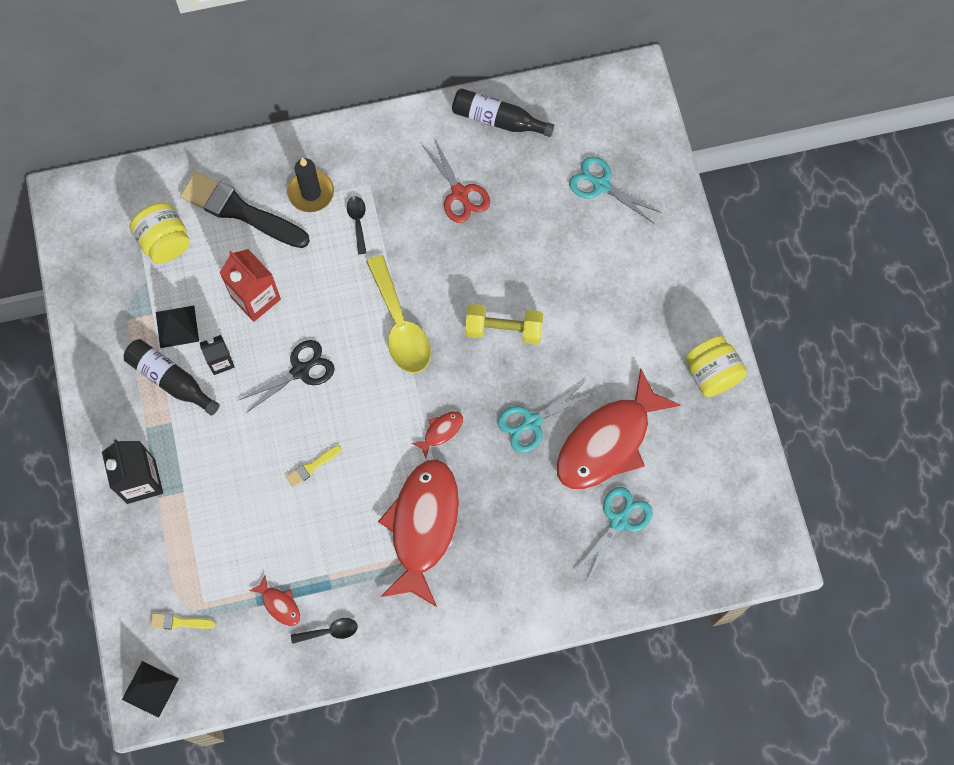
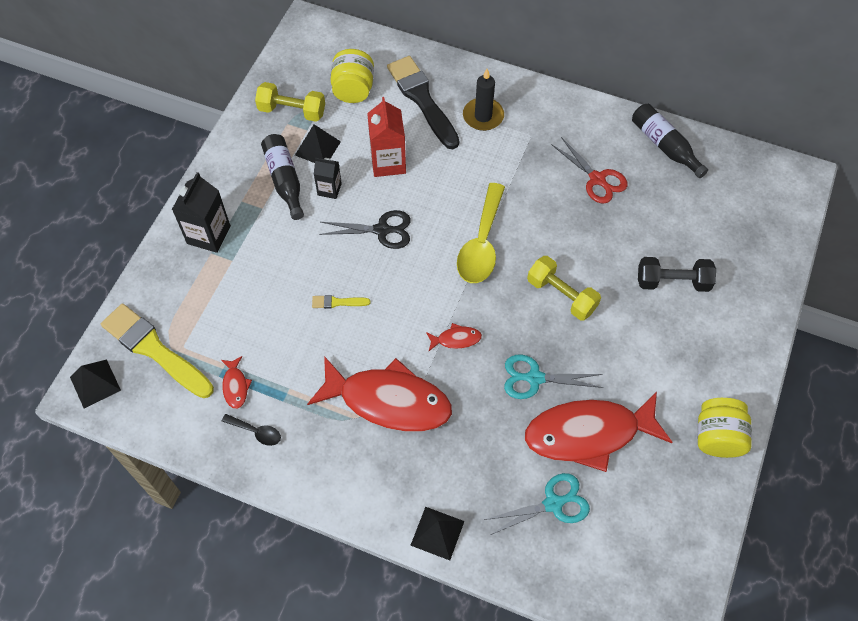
camera: 35 degrees right, 10 degrees down
(121, 303) = (292, 111): none -> yellow dumbbell
(179, 622) = (154, 350): yellow brush -> yellow brush, size x2.35
(358, 222) = (503, 155): black spoon -> none
(423, 526) = (388, 401): red fish -> red fish turned 60 degrees clockwise
(460, 193) = (597, 179): red scissors -> red scissors turned 45 degrees counterclockwise
(544, 610) = (437, 533): none -> black pyramid
(589, 254) = (672, 282): none -> black dumbbell
(601, 185) = (718, 237): turquoise scissors -> none

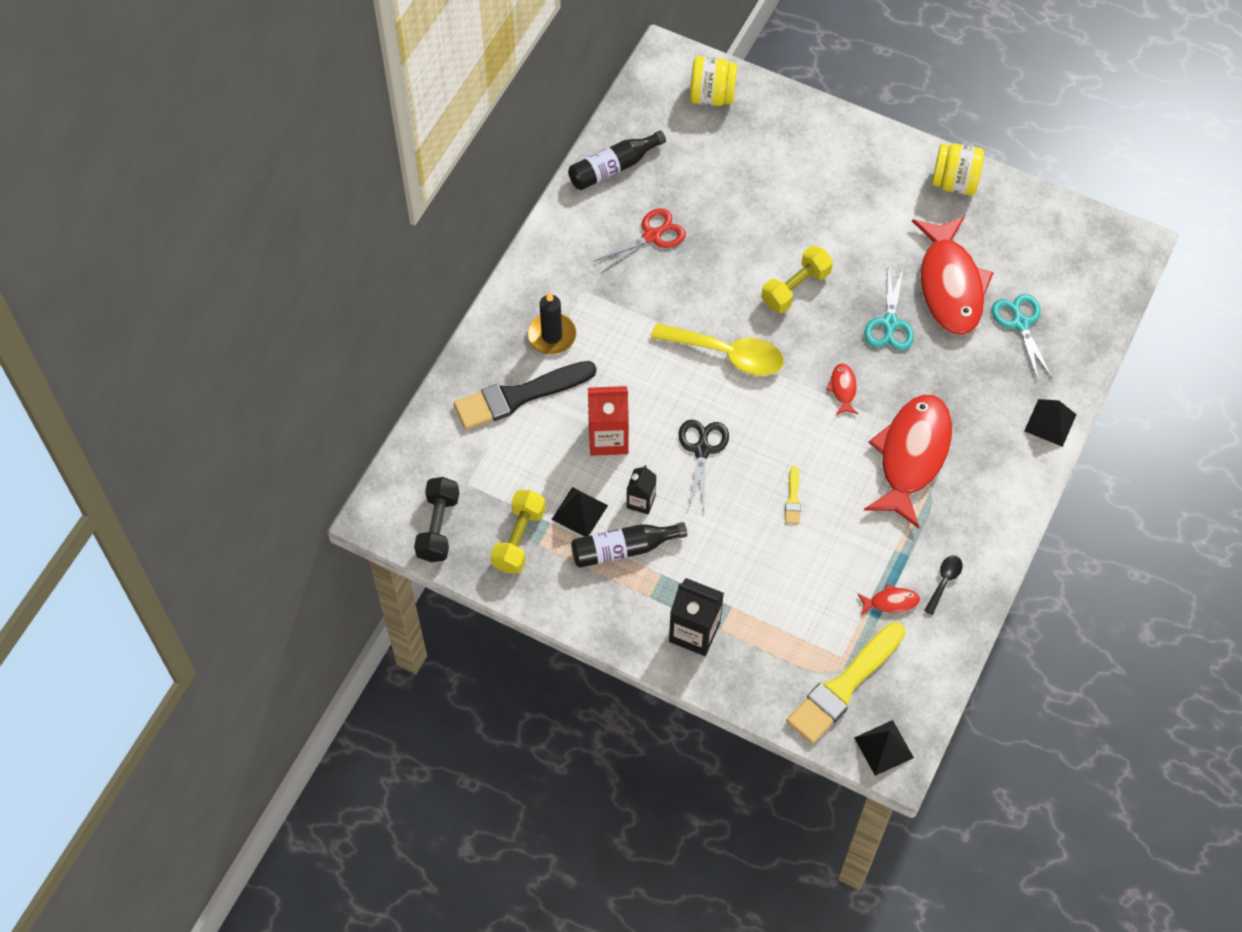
camera: 85 degrees left, 0 degrees up
(353, 90) = (494, 469): yellow jar -> yellow jar (712, 96)
(672, 282) = (785, 189): black dumbbell -> black dumbbell (438, 527)

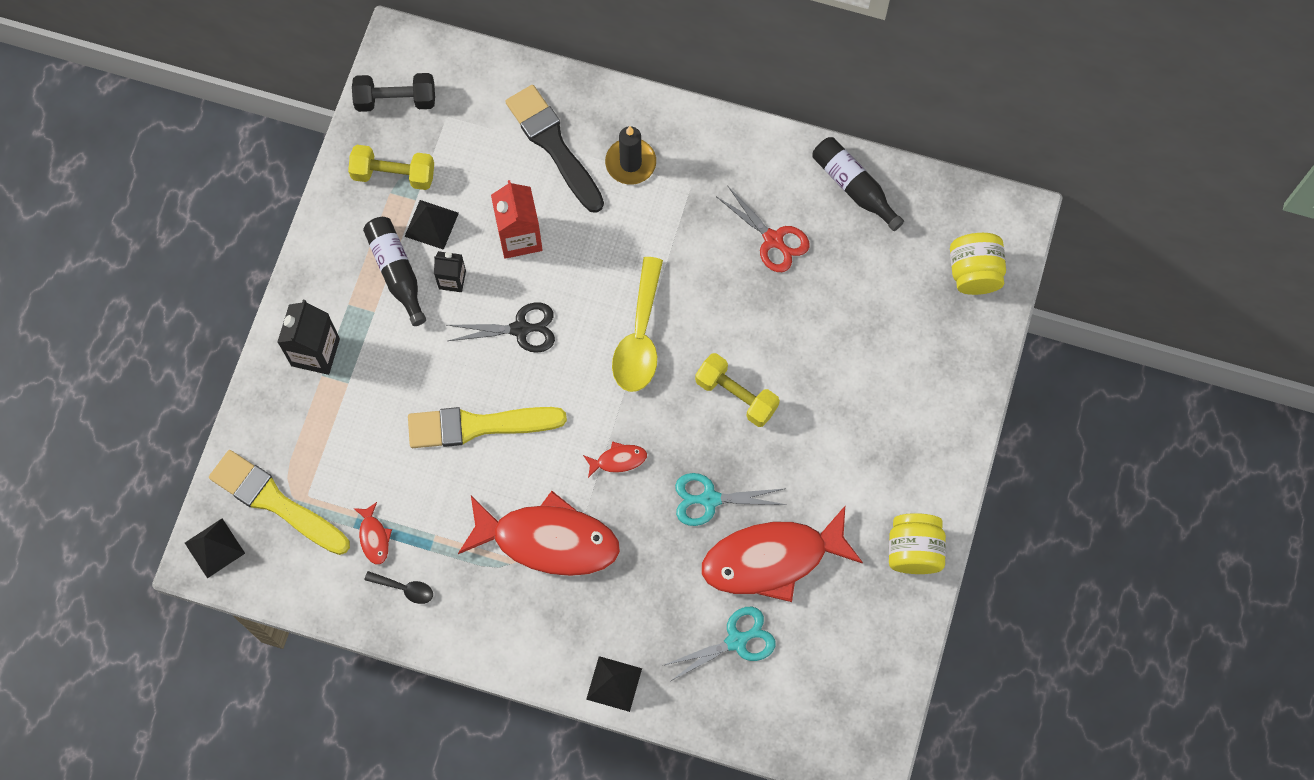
camera: 80 degrees right, 10 degrees up
(793, 499) = (478, 426): yellow brush -> yellow brush, size x2.35

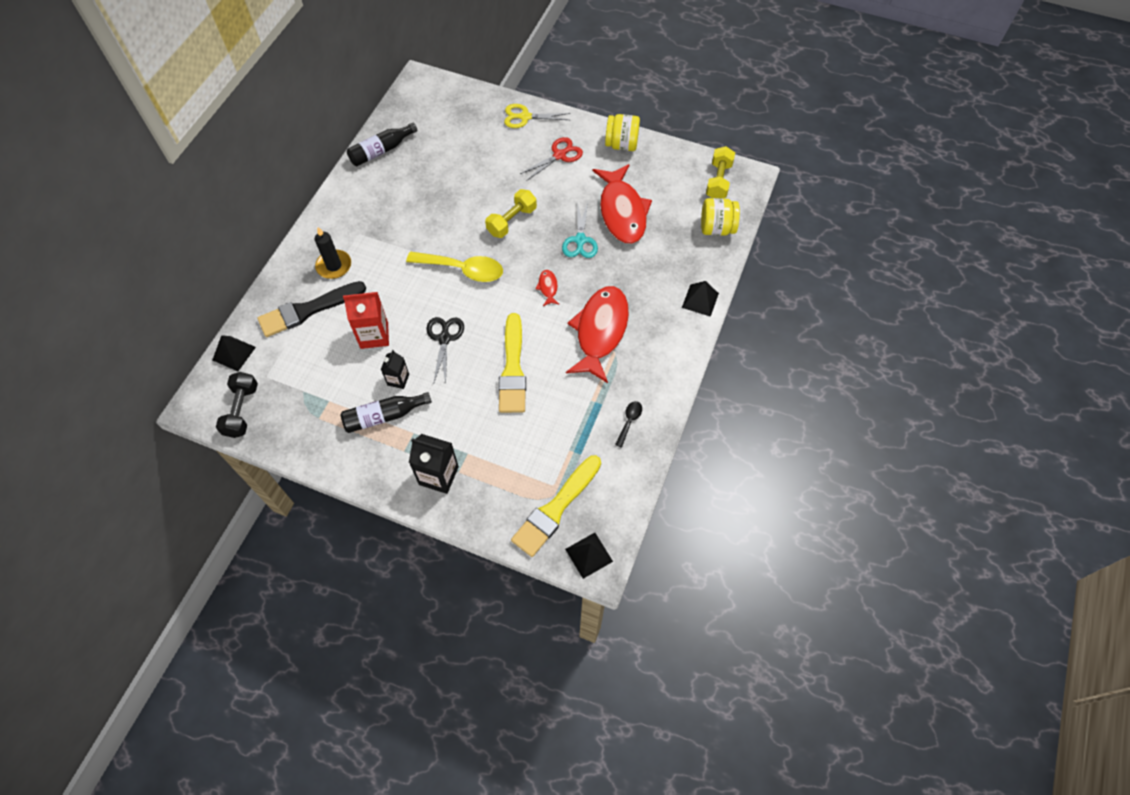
camera: 85 degrees left, 10 degrees down
(374, 537) = (589, 440): red fish -> none
(393, 174) = (304, 415): yellow dumbbell -> yellow dumbbell (718, 181)
(431, 224) = (351, 391): black pyramid -> black pyramid (234, 353)
(736, 641) = (674, 234): turquoise scissors -> none
(773, 239) = (408, 193): red scissors -> red scissors (559, 155)
(954, 392) = (525, 117): none -> yellow scissors
(974, 273) = (451, 101): yellow jar -> yellow jar (716, 228)

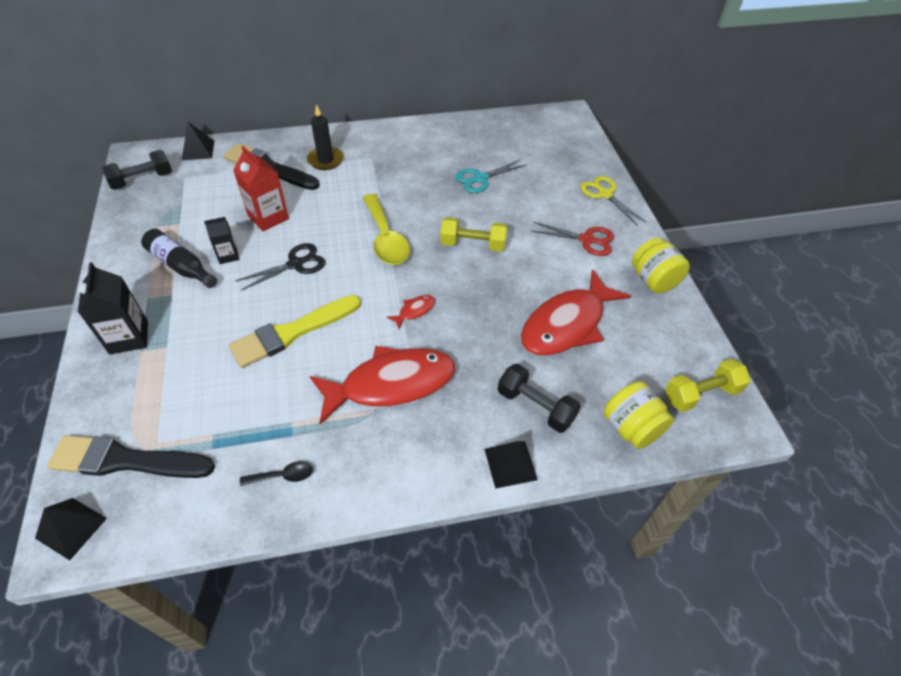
camera: 55 degrees right, 10 degrees down
(381, 151) = (470, 129): black bottle -> none
(556, 509) = (126, 460): yellow brush -> black brush
(580, 240) = (497, 307): turquoise scissors -> turquoise scissors (481, 178)
(670, 265) = (535, 406): none -> black dumbbell

